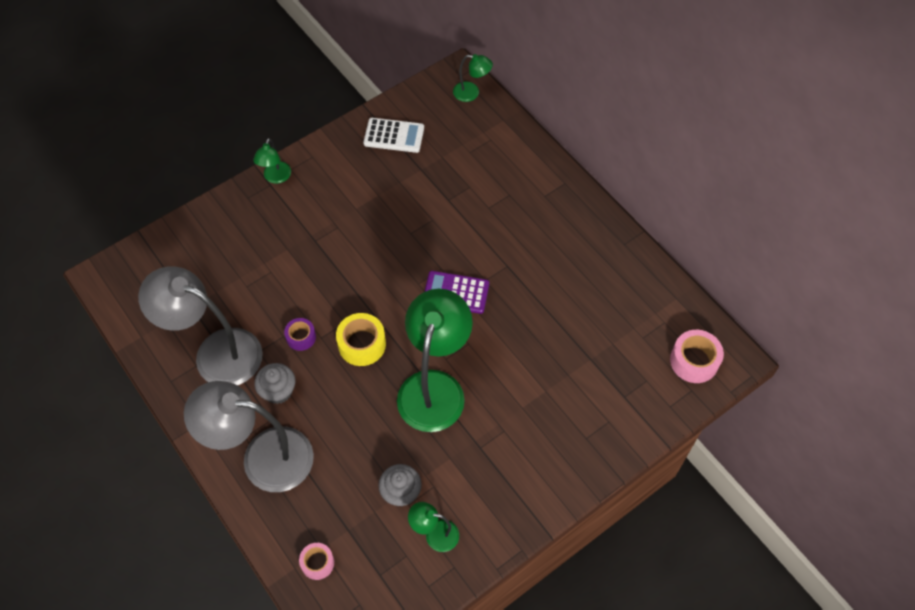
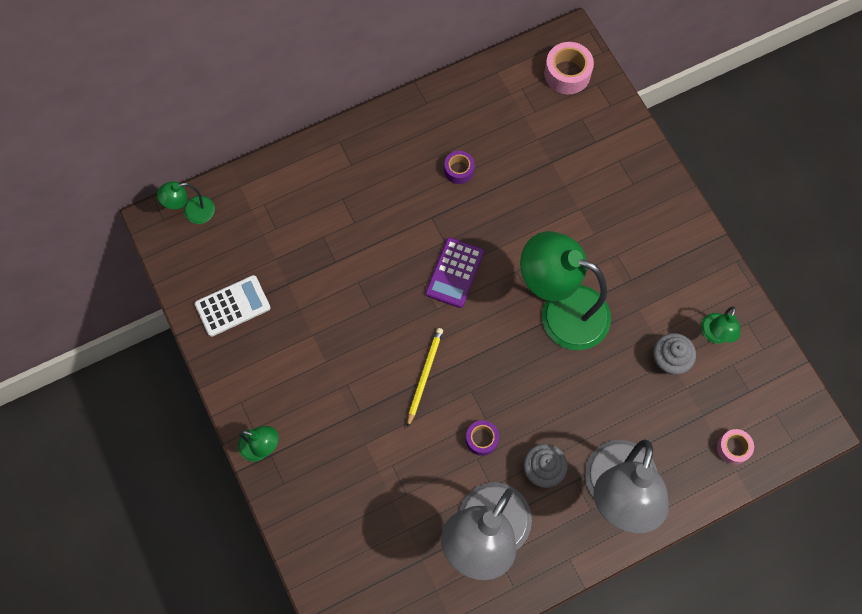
camera: 80 degrees left, 10 degrees up
(354, 283) = (424, 375): none -> yellow pencil
(362, 344) = (500, 376): yellow tape -> none
(394, 136) = (233, 306): white calculator -> white calculator turned 45 degrees clockwise
(471, 93) = (192, 212): green lamp -> green lamp turned 135 degrees counterclockwise
(560, 281) = (459, 170): none -> purple tape

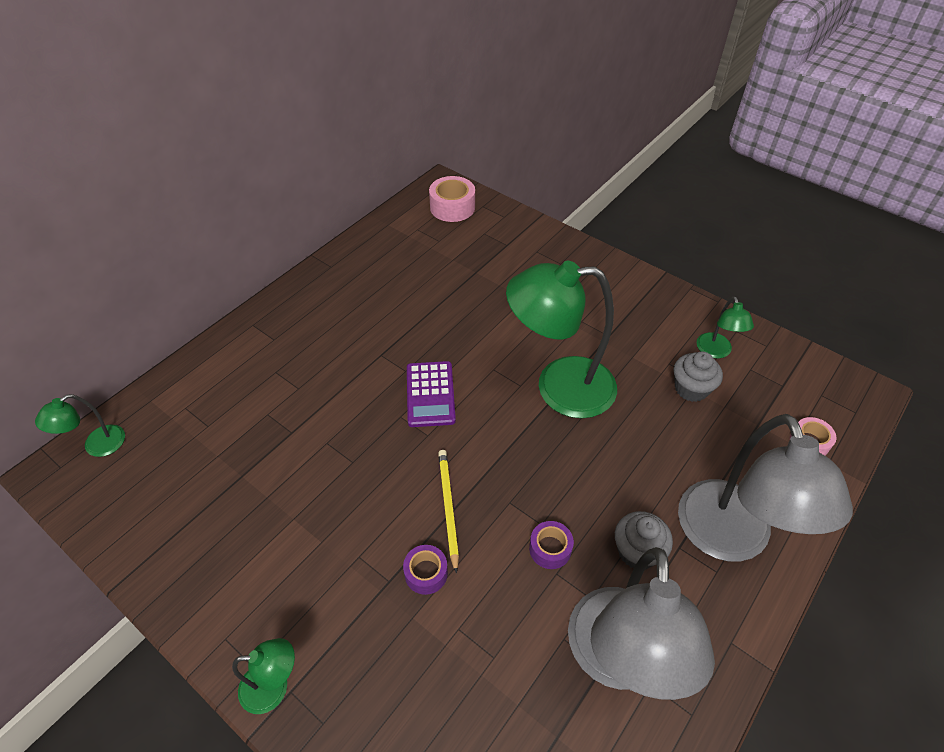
camera: 25 degrees left, 20 degrees down
(233, 306) = (178, 526): white calculator -> none
(459, 170) = (389, 307): purple tape -> purple tape (426, 573)

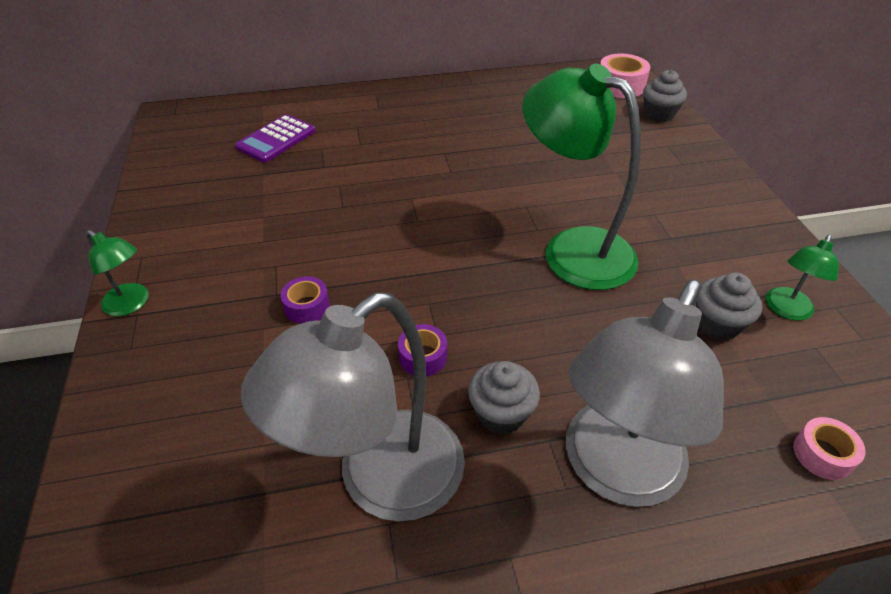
camera: 40 degrees right, 5 degrees down
(97, 446) = (205, 113): green lamp -> none
(430, 394) = (452, 196): purple calculator -> purple calculator (276, 139)
(448, 507) = (375, 276): yellow pencil -> none
(505, 223) = (659, 114): none -> grey cupcake

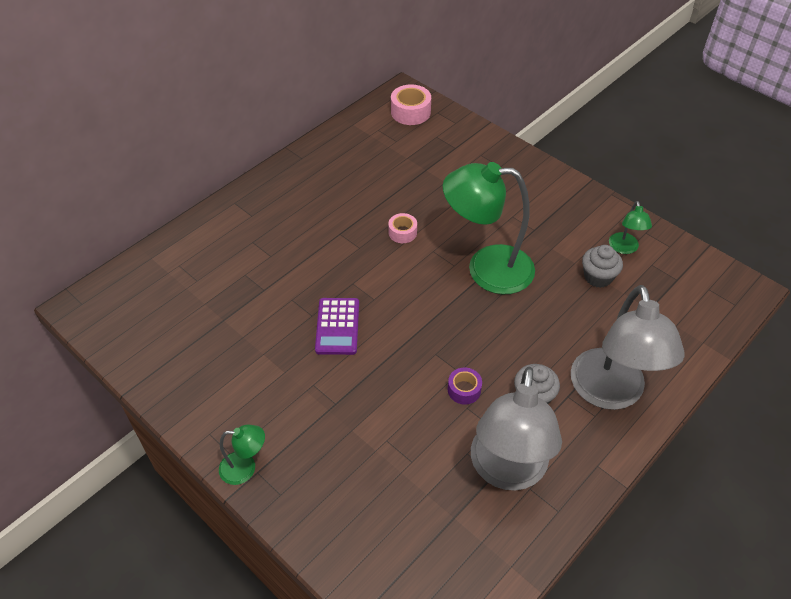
camera: 35 degrees left, 5 degrees up
(276, 139) = (200, 284): purple calculator -> purple calculator (337, 326)
(307, 307) = (364, 400): purple tape -> none
(659, 114) = (455, 128): grey cupcake -> none
(822, 454) = (690, 325): pink tape -> pink tape (402, 232)

